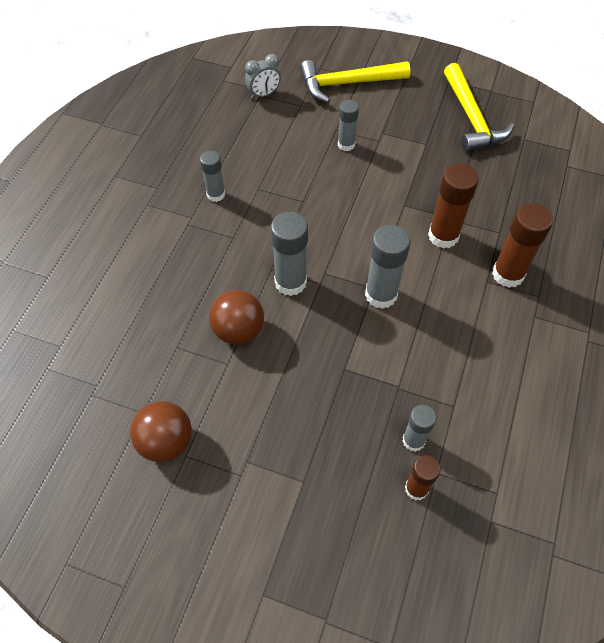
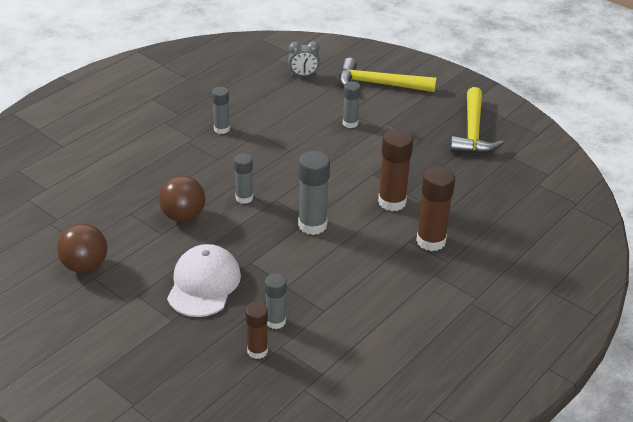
camera: 20 degrees right, 20 degrees down
(290, 282) = (244, 198): grey glue stick -> grey glue stick, size x0.62
(311, 418) = (204, 284): none -> white cap

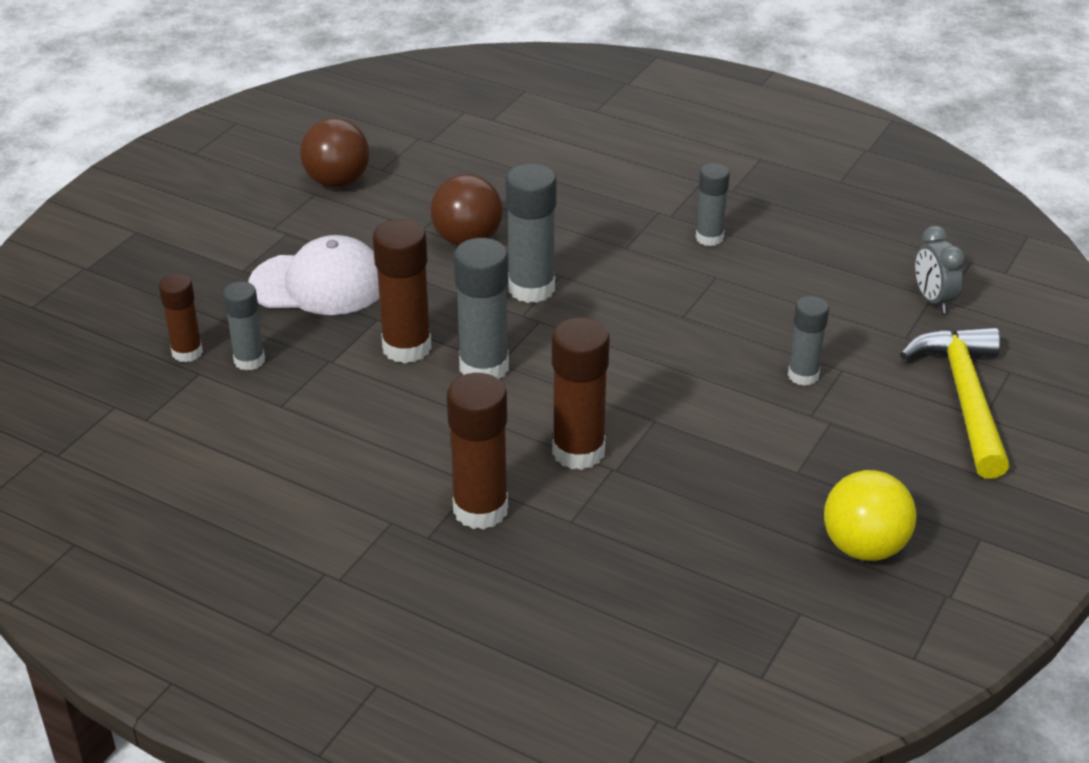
camera: 80 degrees right, 0 degrees up
(244, 198) = (531, 289): grey glue stick -> grey glue stick, size x1.61
(284, 253) = (407, 348): none -> brown glue stick
(473, 132) = (864, 547): yellow hammer -> yellow ball

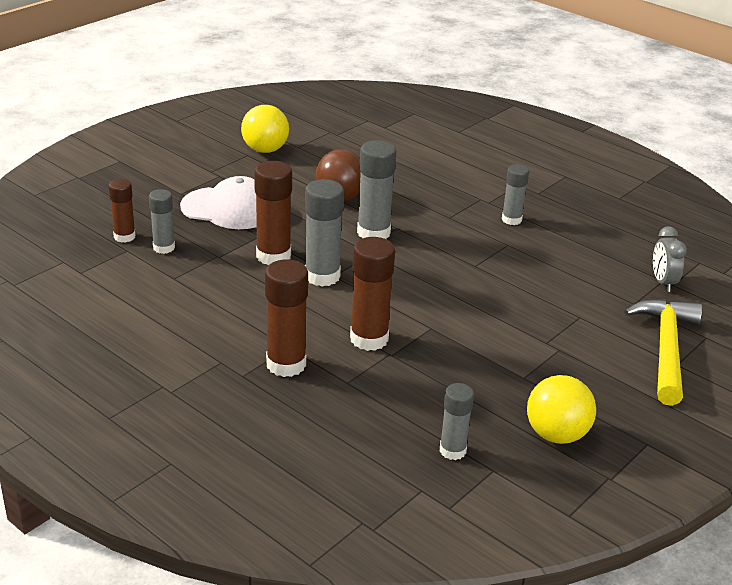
camera: 10 degrees right, 5 degrees down
(337, 182) = (265, 150): brown ball -> yellow ball
(803, 375) = (549, 316): grey glue stick -> grey glue stick (452, 450)

